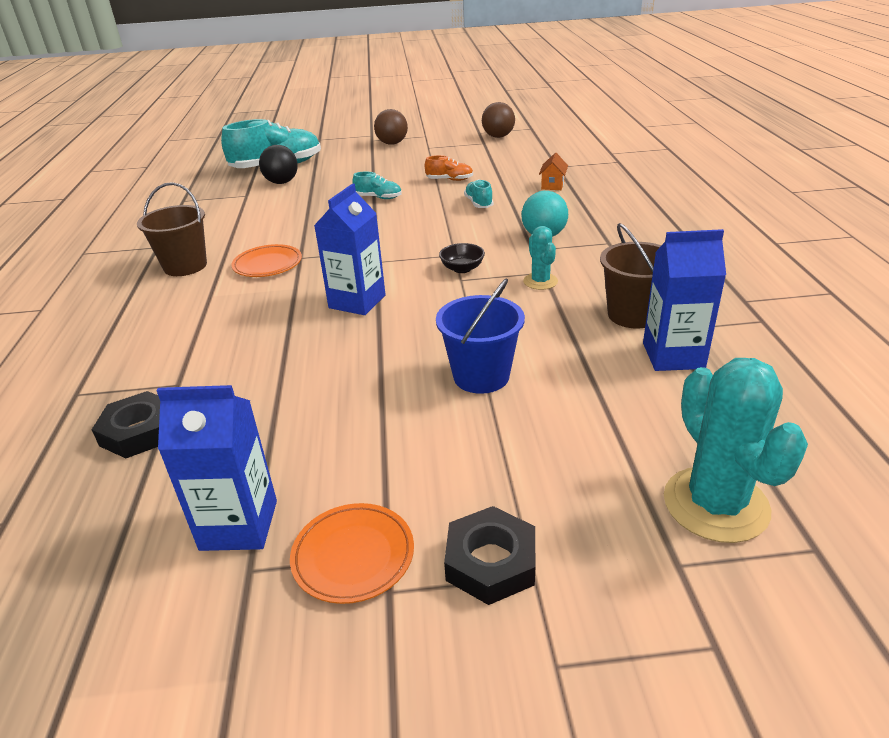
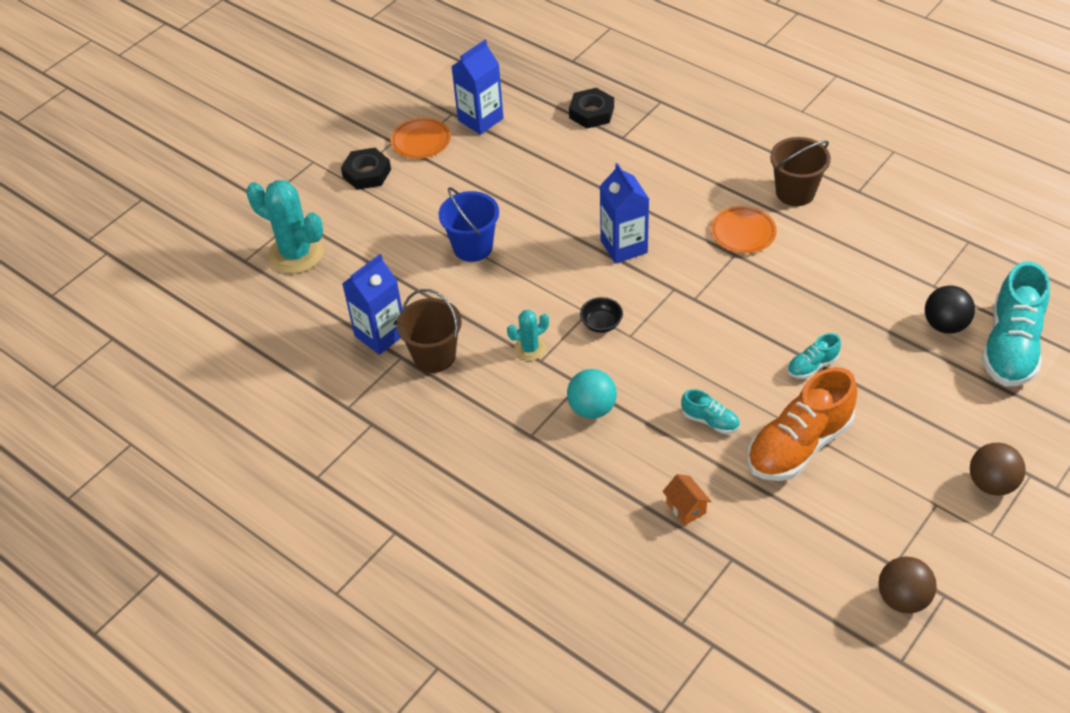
camera: 135 degrees right, 15 degrees up
(449, 180) = (799, 445): orange shoe -> orange shoe, size x2.14
(540, 281) = (530, 348): turquoise cactus -> turquoise cactus turned 60 degrees counterclockwise

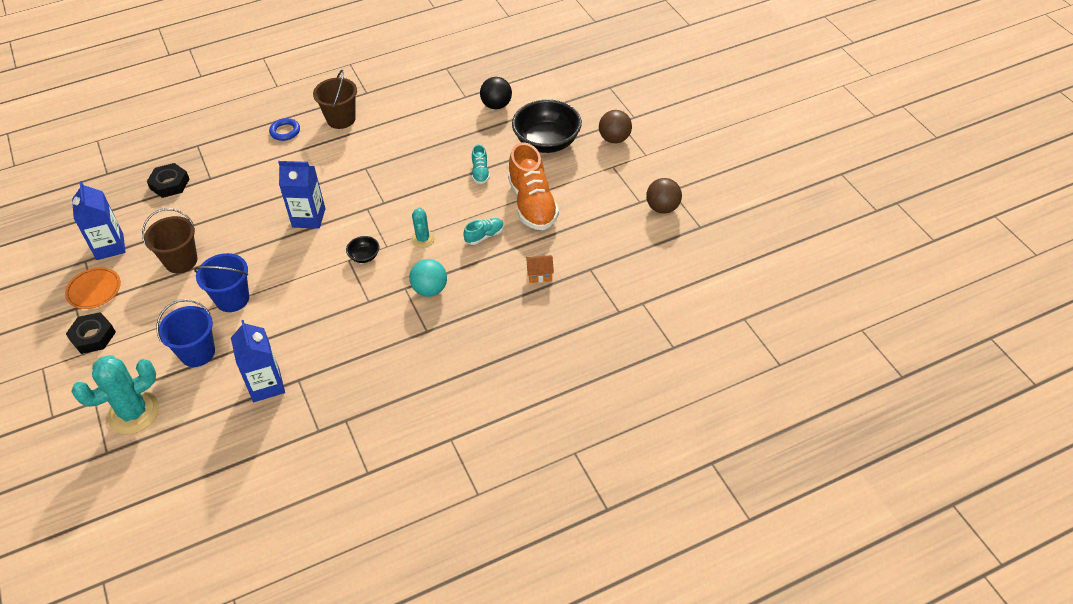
camera: 65 degrees left, 0 degrees up
(390, 259) = (197, 353): none -> blue bucket
(434, 356) = (314, 359): brown bucket -> brown bucket (181, 261)
(530, 348) = (353, 302): turquoise cactus -> turquoise cactus (423, 239)
(736, 157) = (285, 131): none -> blue ring
(743, 232) = (351, 156): orange plate -> none
(922, 410) = (547, 142): none -> black bowl
(1011, 346) = (532, 88): turquoise shoe -> none

